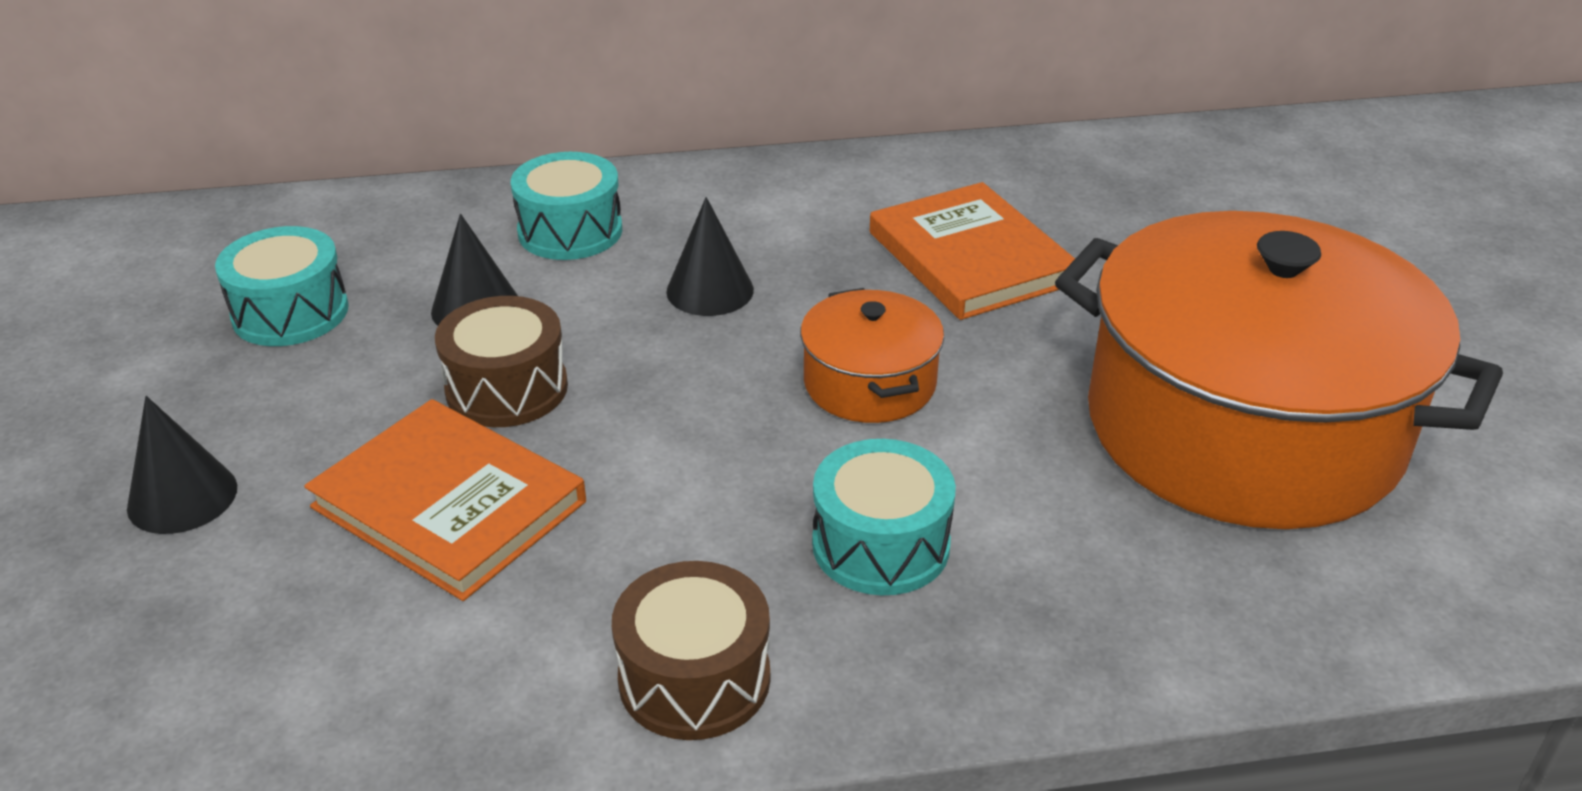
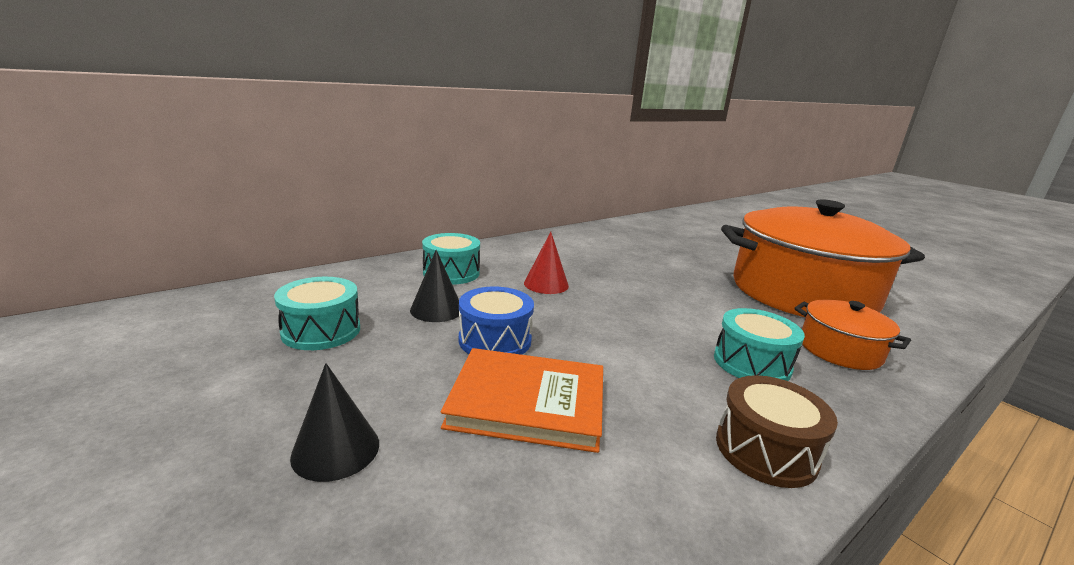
camera: 30 degrees left, 15 degrees down
(507, 388) = (495, 340): brown drum -> blue drum
(710, 290) = (546, 284): black cone -> red cone
(870, 383) = (658, 304): orange pot -> orange pot (840, 350)
(970, 258) = (635, 258): orange book -> none

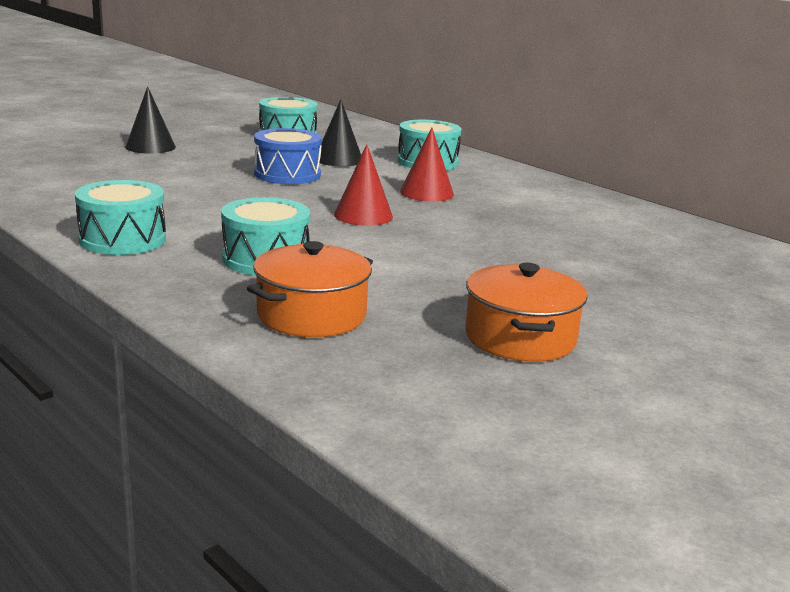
camera: 85 degrees right, 0 degrees up
(528, 402) = (194, 181): orange book -> none
(616, 314) = (363, 215): none -> red cone
(765, 450) = (123, 239): brown drum -> turquoise drum
(802, 293) = (520, 338): orange pot -> orange pot, size x0.45

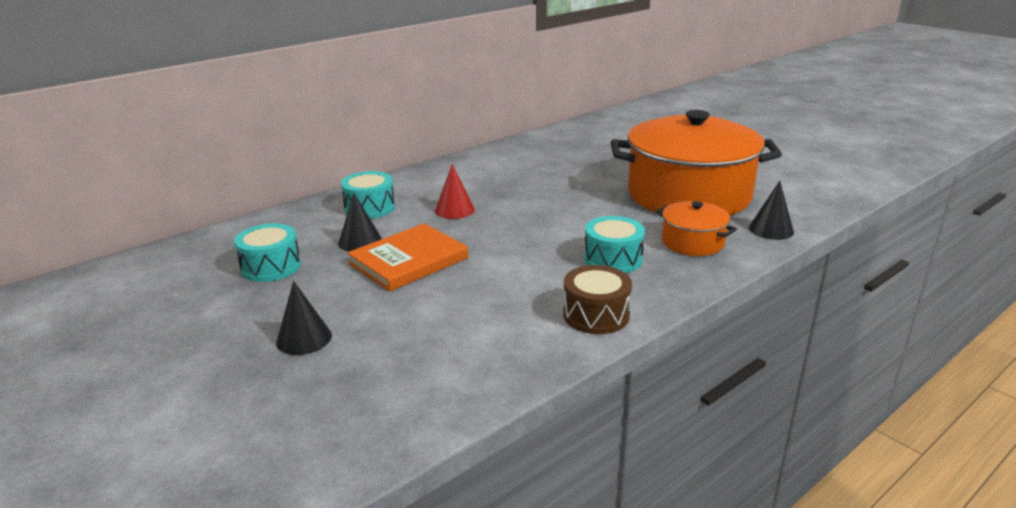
camera: 85 degrees left, 5 degrees up
(123, 239) = (596, 315): turquoise drum -> brown drum
(287, 174) = (409, 261): blue drum -> orange book
(358, 392) = (771, 229): none -> black cone
(363, 215) = (512, 230): red cone -> none
(520, 338) = (688, 195): orange pot -> orange pot, size x2.25

